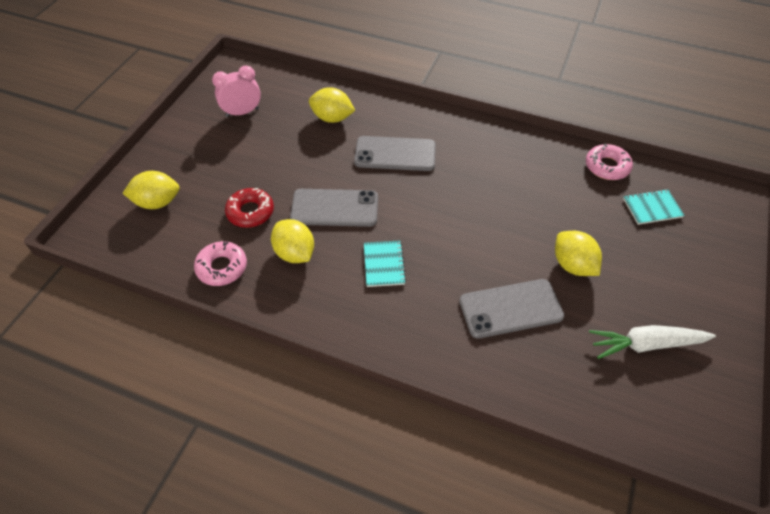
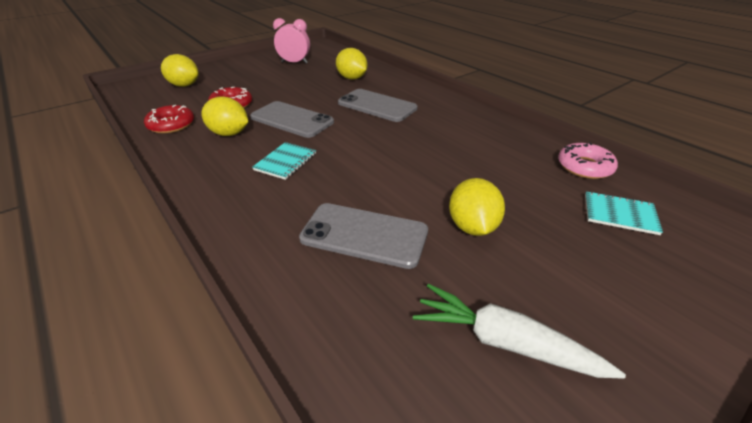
camera: 30 degrees right, 15 degrees down
(222, 267) = (171, 125): pink donut -> red donut
(295, 253) = (229, 133): yellow lemon -> yellow lemon turned 60 degrees counterclockwise

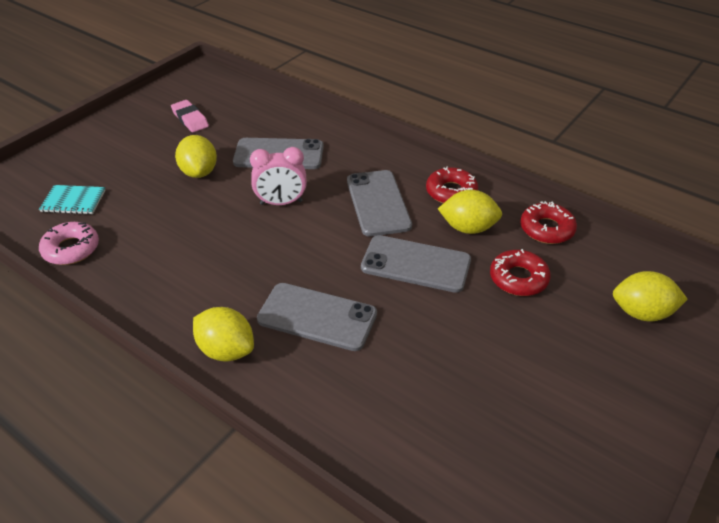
camera: 165 degrees right, 5 degrees up
(209, 161) = (451, 192): none -> red donut
(285, 162) = (378, 203): turquoise notebook -> grey phone
(294, 62) = (540, 443): pink clock -> pink clock (281, 203)
(352, 78) = (390, 397): yellow lemon -> yellow lemon (226, 350)
(505, 342) = (190, 119): white carrot -> pink eraser

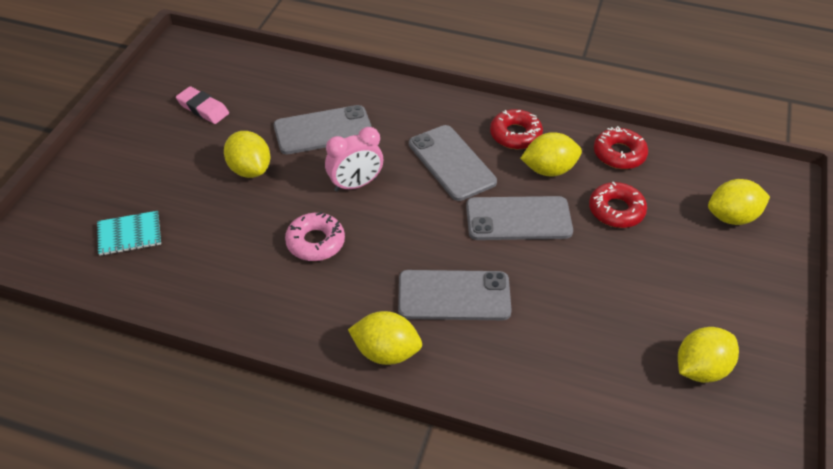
camera: 20 degrees left, 5 degrees up
(71, 249) = (162, 289): pink donut -> pink donut (315, 242)
(536, 454) = (700, 368): none -> yellow lemon

